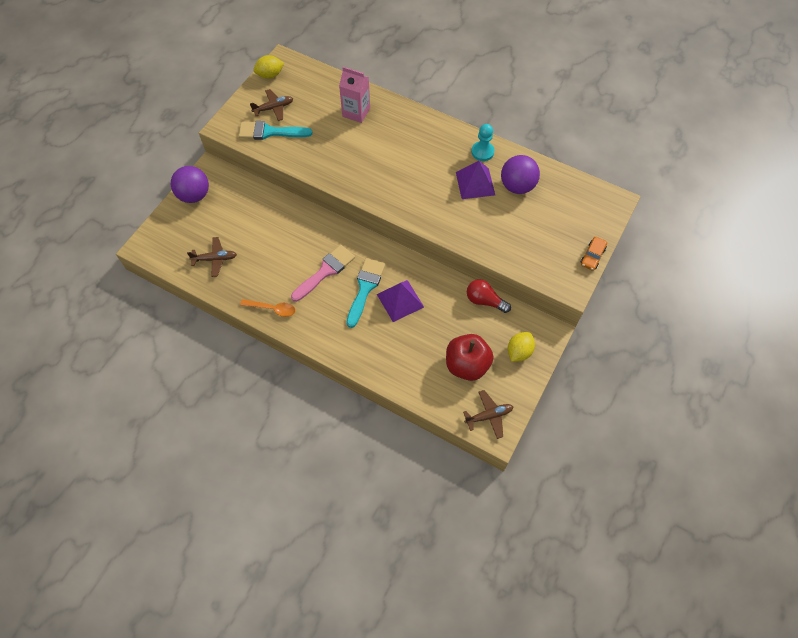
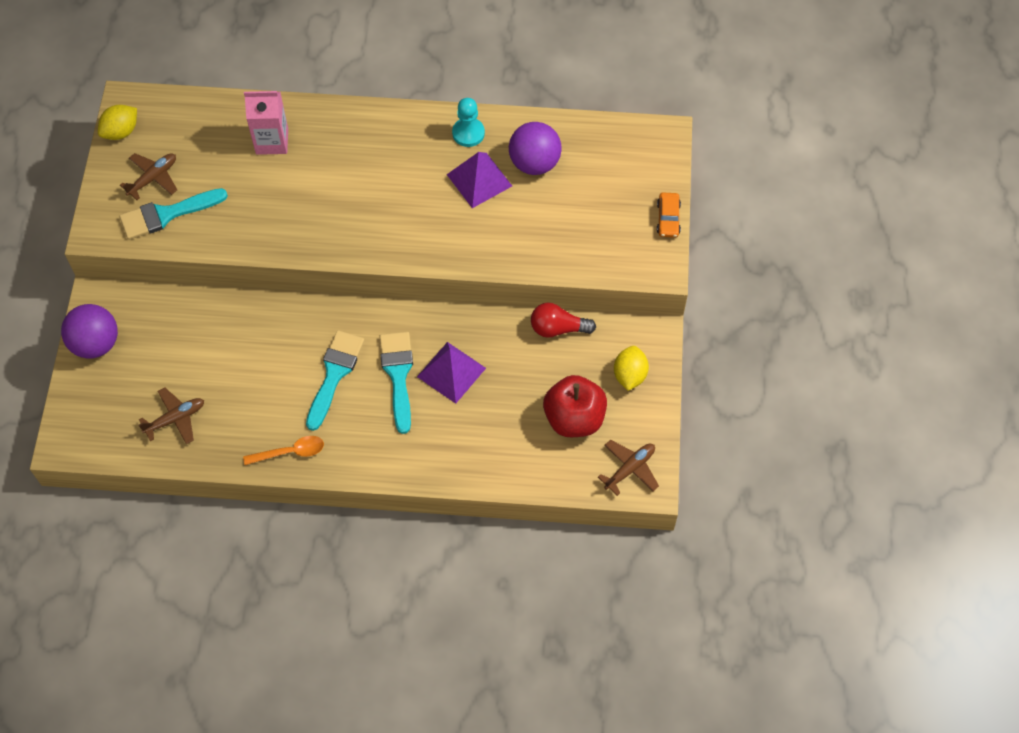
camera: 25 degrees left, 0 degrees up
(325, 271) = (334, 374): pink brush -> turquoise brush

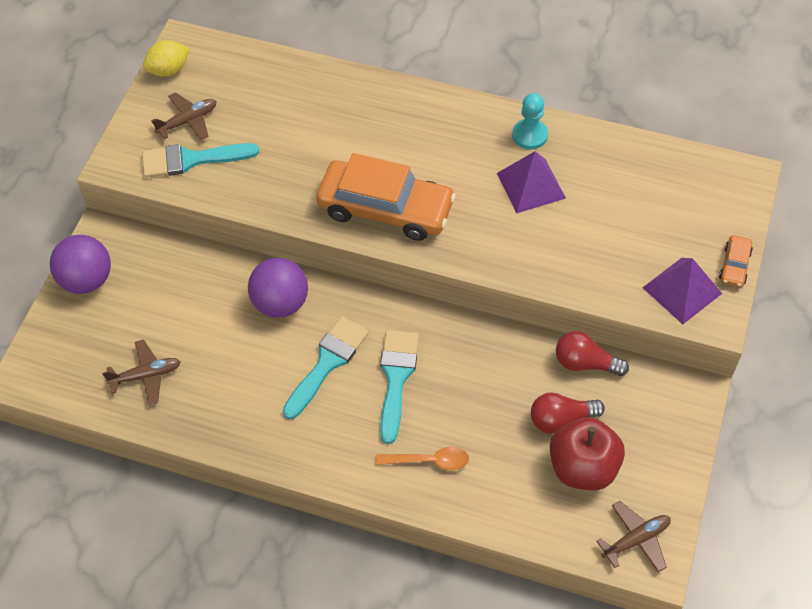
camera: 15 degrees right, 5 degrees down
(272, 141) = (320, 106): pink carton -> none
(290, 452) = (258, 437): orange spoon -> orange spoon (429, 461)
(355, 226) = (385, 209): none -> orange car
(451, 372) = (455, 387): purple pyramid -> purple pyramid (682, 290)
(534, 163) = (595, 179): purple ball -> purple ball (281, 303)
(547, 381) = (561, 419): none -> red light bulb
(629, 375) = (657, 432): yellow lemon -> none

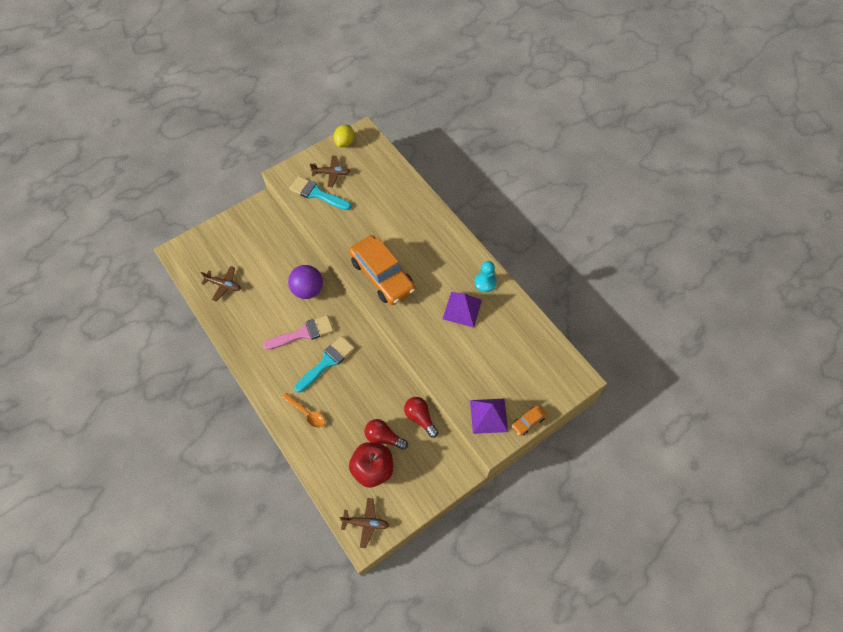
camera: 35 degrees right, 5 degrees up
(87, 280) = (237, 223): purple ball -> none
(169, 70) = (345, 142): yellow lemon -> yellow lemon turned 75 degrees counterclockwise
(327, 363) = (303, 333): turquoise brush -> pink brush

